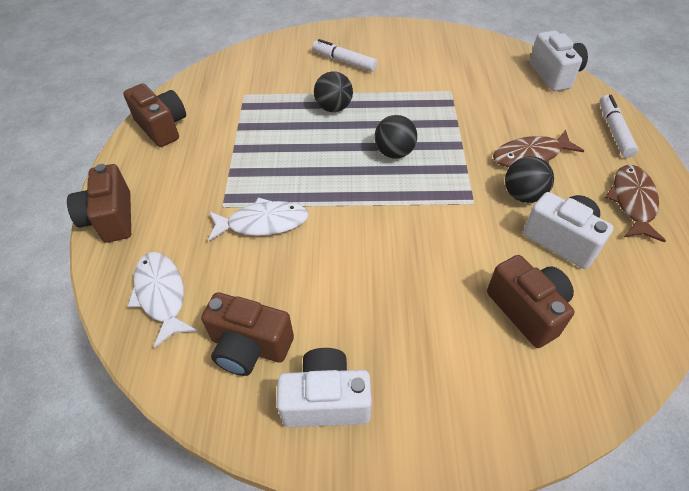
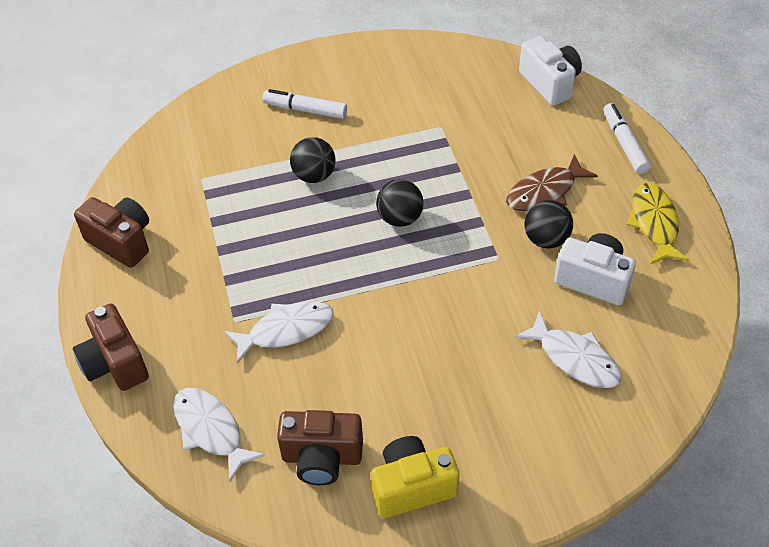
camera: 15 degrees left, 0 degrees up
(326, 400) = (412, 487): white camera -> yellow camera
(527, 310) = (574, 358): brown camera -> white fish
(632, 202) = (654, 223): brown fish -> yellow fish

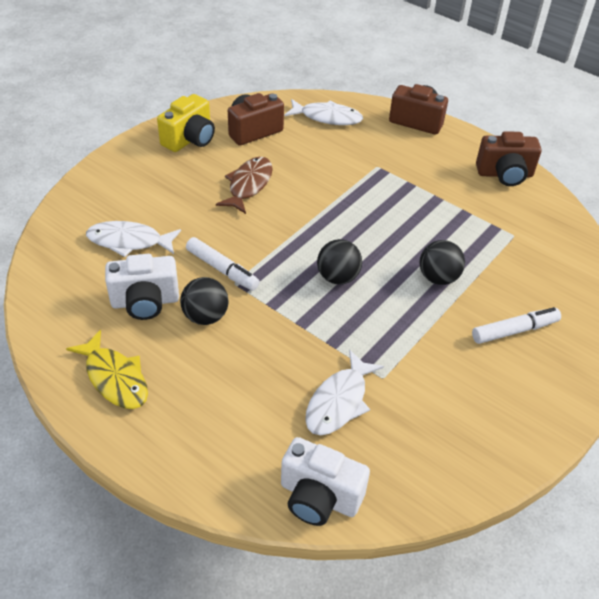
camera: 140 degrees right, 5 degrees down
(286, 330) = (340, 175): white fish -> white fish (339, 401)
(545, 192) = (235, 359): brown fish -> brown fish (248, 185)
(624, 143) = (188, 456): white marker -> white marker (222, 269)

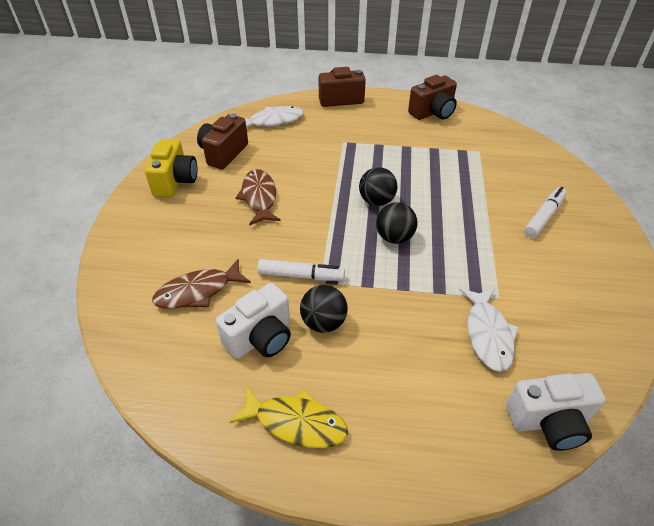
camera: 30 degrees left, 0 degrees up
(129, 241) = (198, 291): white fish -> brown fish
(438, 278) = (461, 203): black ball -> black ball (376, 201)

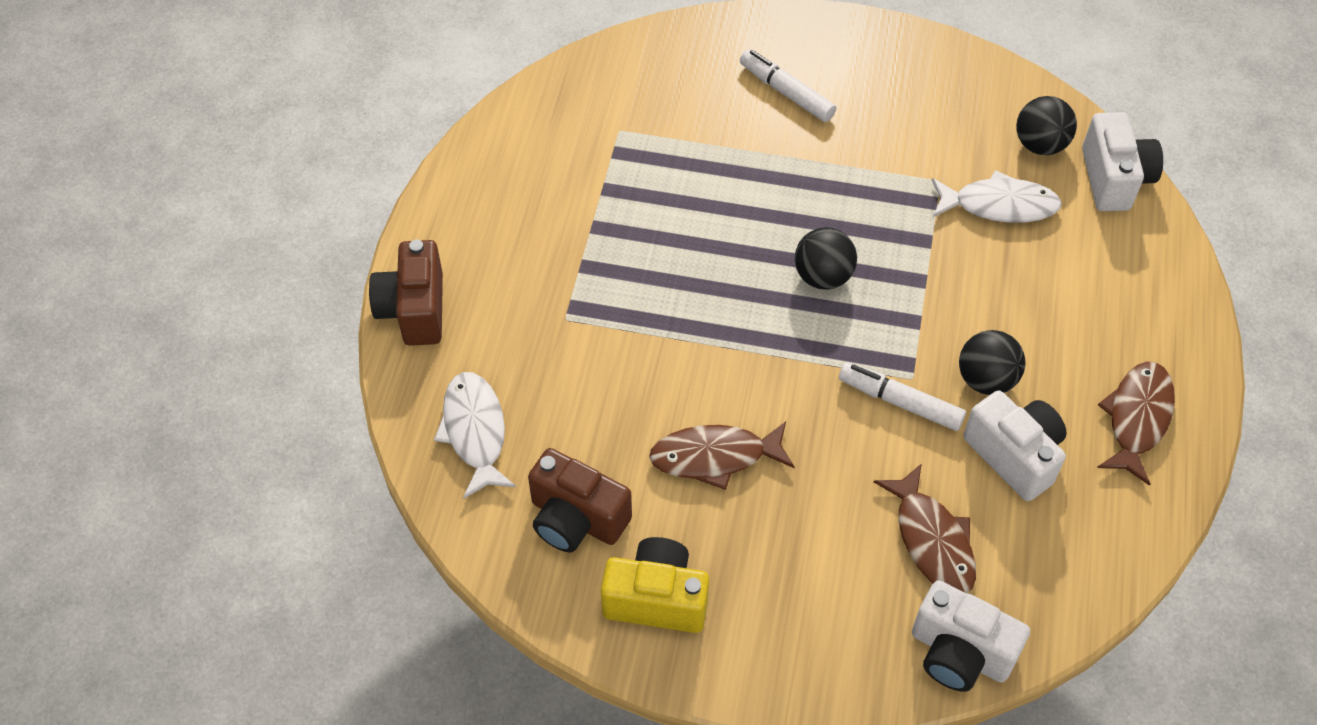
camera: 85 degrees left, 10 degrees up
(117, 304) = (959, 653): none -> white camera
(296, 422) = (1137, 418): yellow fish -> brown fish
(301, 276) = (900, 402): white marker -> white marker turned 75 degrees counterclockwise
(376, 201) = (737, 288): black ball -> black ball (1040, 144)
(433, 113) = (492, 170): brown camera -> none

